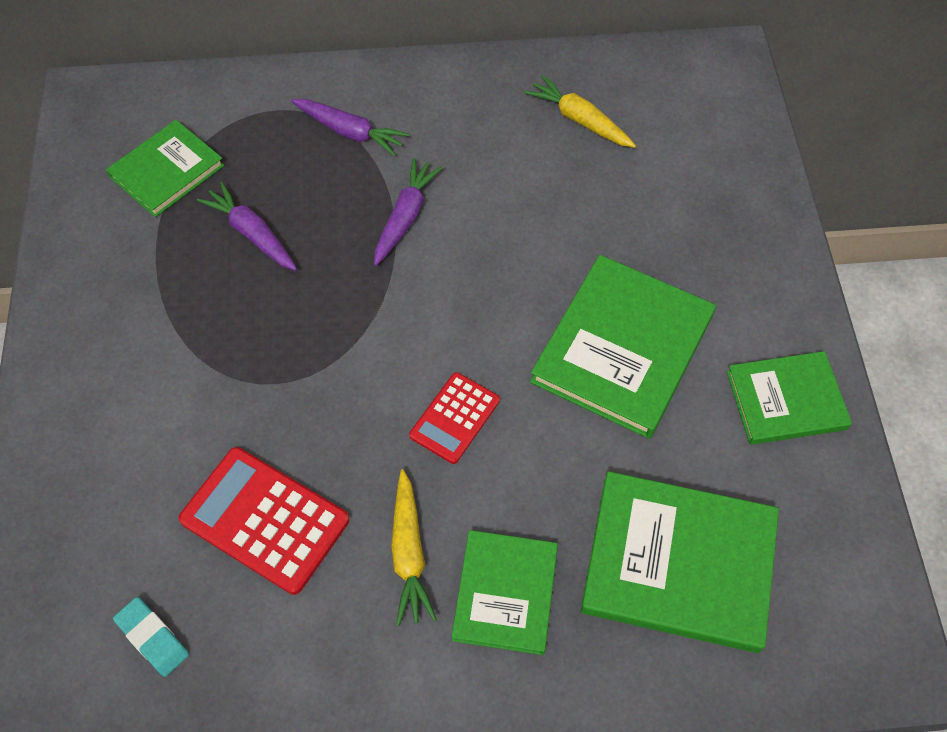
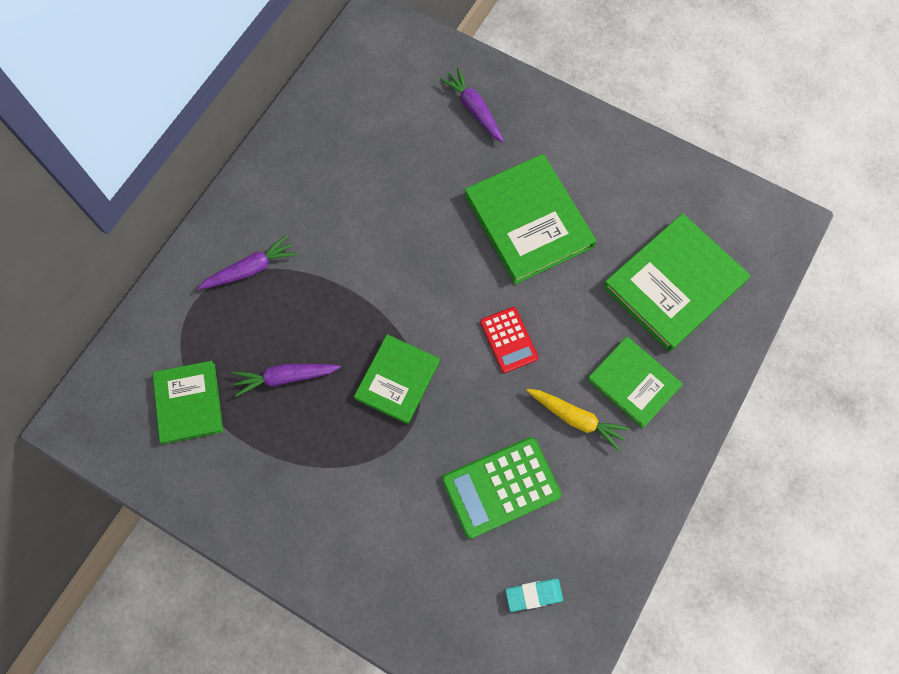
camera: 55 degrees left, 10 degrees up
(265, 520) = (501, 487): red calculator -> green calculator
(405, 217) = (345, 278): purple carrot -> purple carrot (474, 110)
(579, 120) = (351, 132): yellow carrot -> none
(786, 400) = (618, 163): green book -> green book (397, 380)

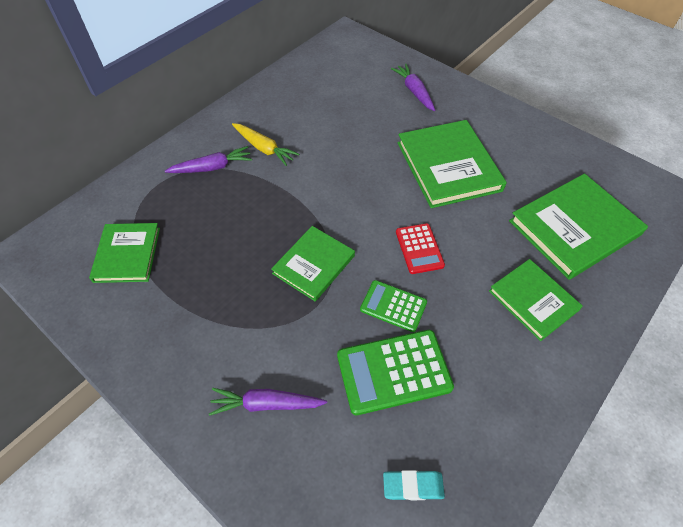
camera: 10 degrees right, 15 degrees down
(286, 377) = (216, 248): purple carrot -> purple carrot (266, 404)
(490, 415) = (393, 306): none -> green calculator
(576, 418) = (475, 322): yellow carrot -> yellow carrot (264, 148)

